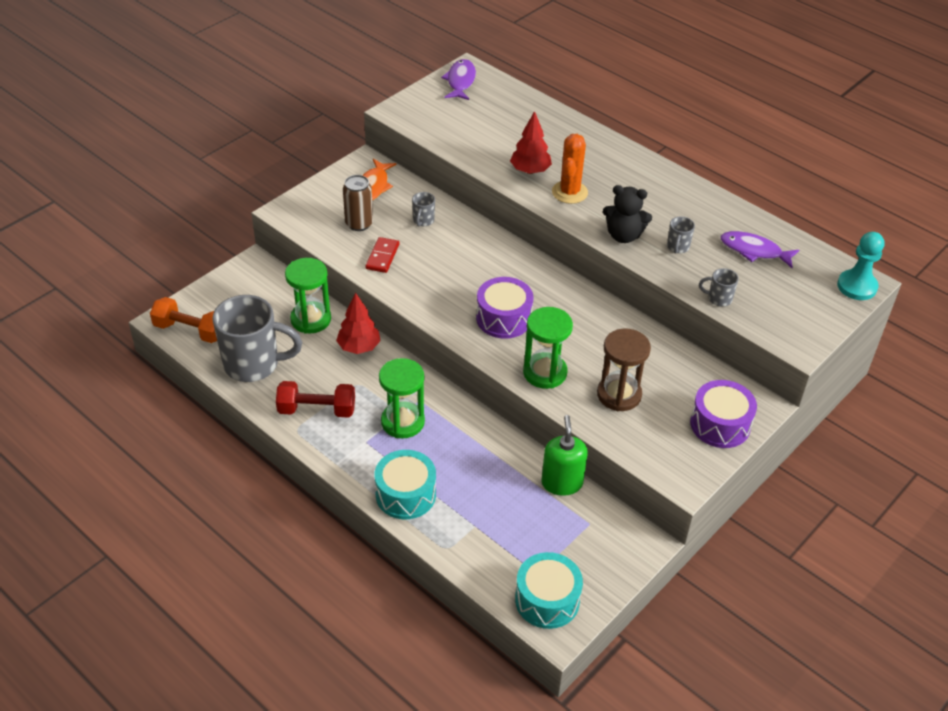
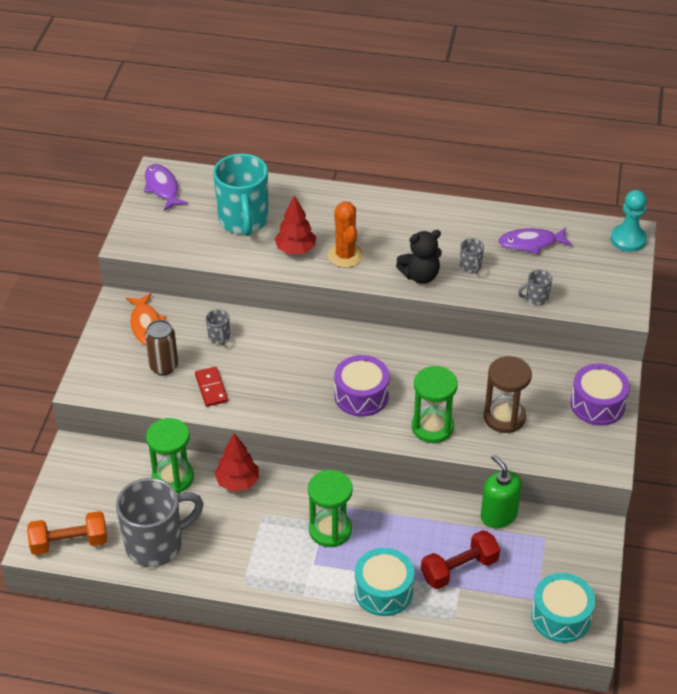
camera: 30 degrees left, 0 degrees up
(317, 410) = (248, 557): red dumbbell -> red dumbbell (459, 569)
(505, 132) = (244, 221): none -> turquoise mug

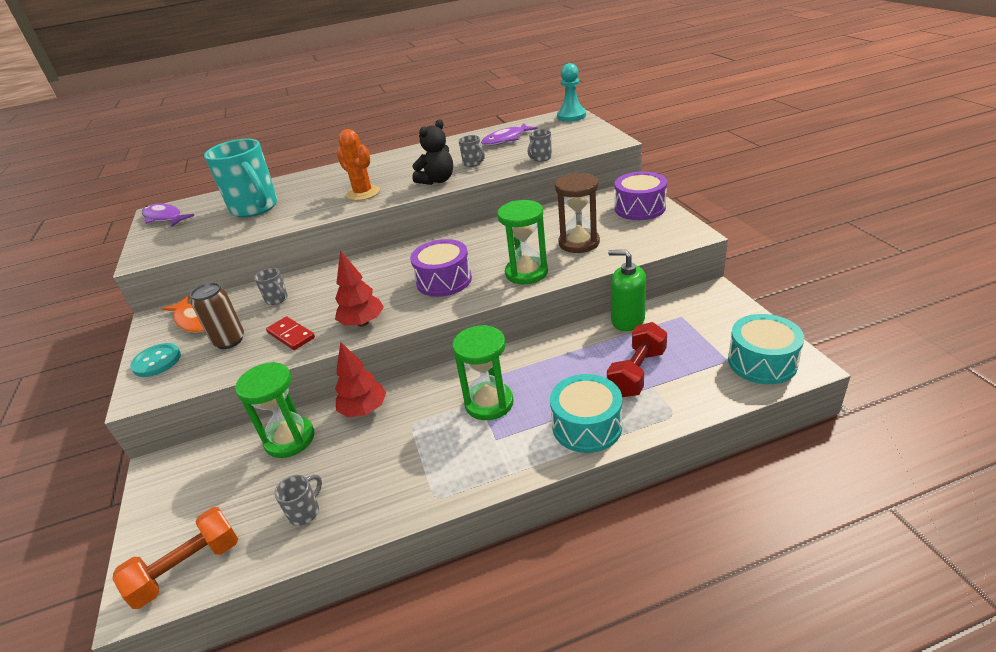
camera: 25 degrees left, 10 degrees down
(104, 358) = (157, 361): none -> turquoise button
(157, 544) = (305, 512): grey mug -> grey mug, size x0.42
(295, 250) = (316, 205): red tree -> red tree (363, 323)

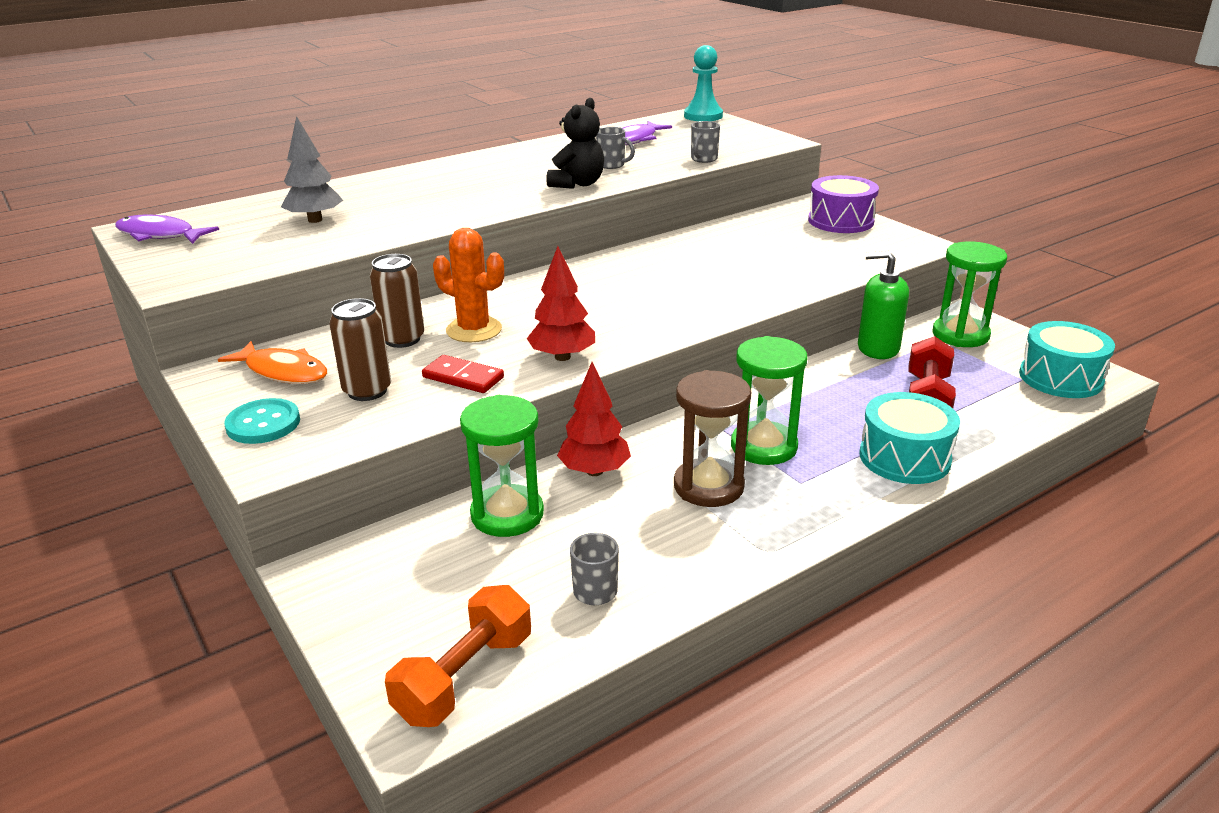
camera: 20 degrees left, 5 degrees down
(255, 208) = (315, 220): turquoise mug -> grey tree
(277, 299) = (402, 339): grey mug -> brown can
(363, 193) = (477, 199): orange cactus -> orange cactus (474, 330)
(444, 280) = (641, 305): purple drum -> none
(526, 273) = (748, 292): green hourglass -> green hourglass (960, 335)
(579, 243) = (792, 258): brown hourglass -> brown hourglass (708, 486)

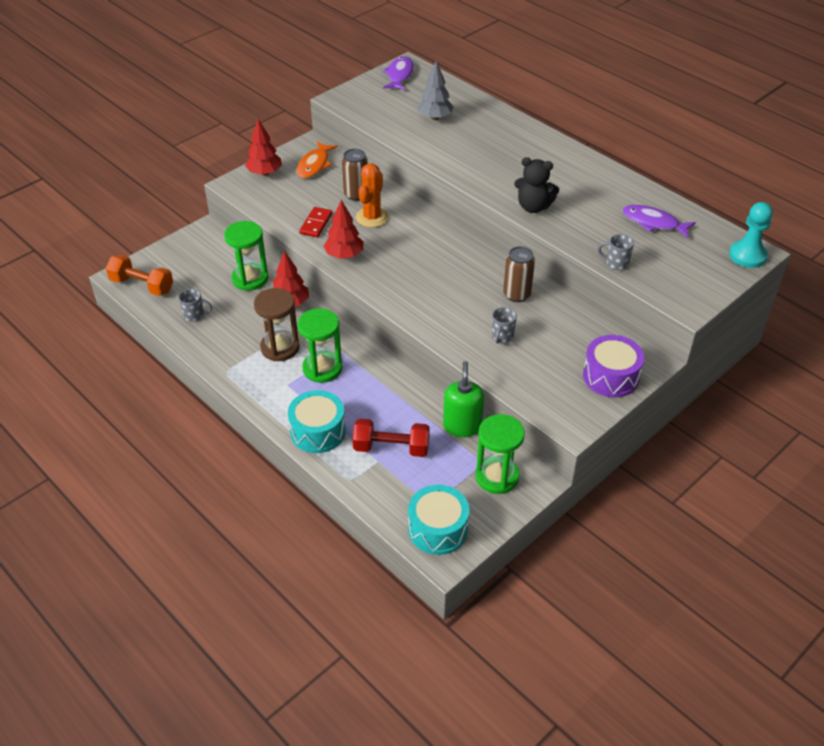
camera: 80 degrees right, 15 degrees up
(263, 424) = (265, 173): turquoise button -> red tree
(367, 391) = (298, 196): brown can -> brown can (516, 294)
(612, 165) = (582, 218): grey mug -> grey mug (502, 337)

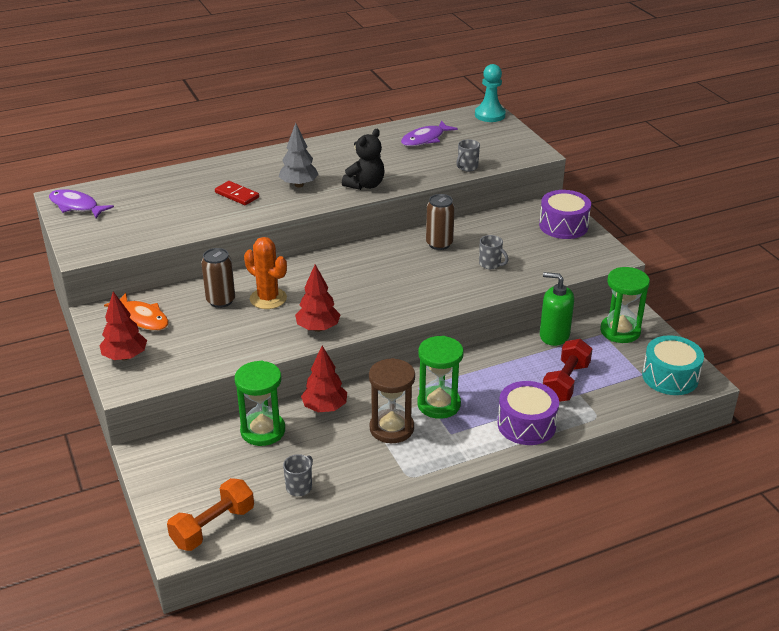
camera: 70 degrees left, 10 degrees down
(316, 224) = (251, 337): red domino -> red domino (237, 195)
(318, 431) = (526, 425): turquoise drum -> purple drum
(435, 117) = (177, 202): grey tree -> grey tree (299, 185)

